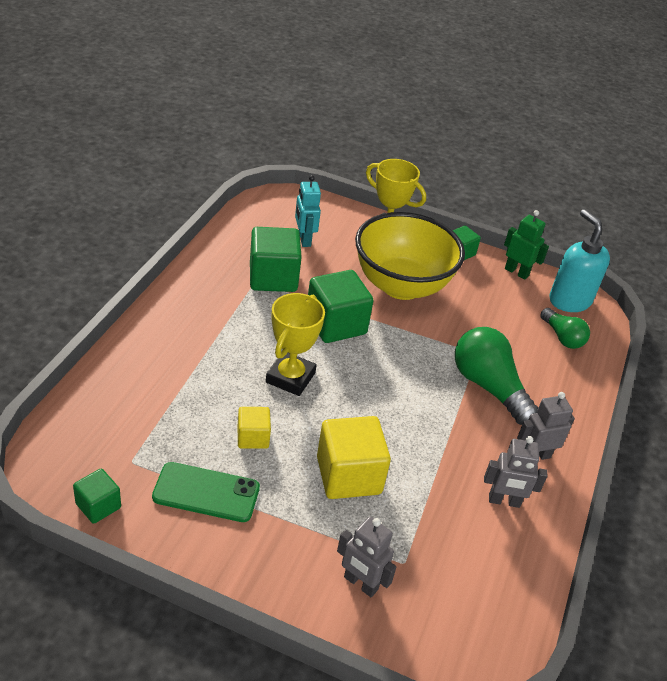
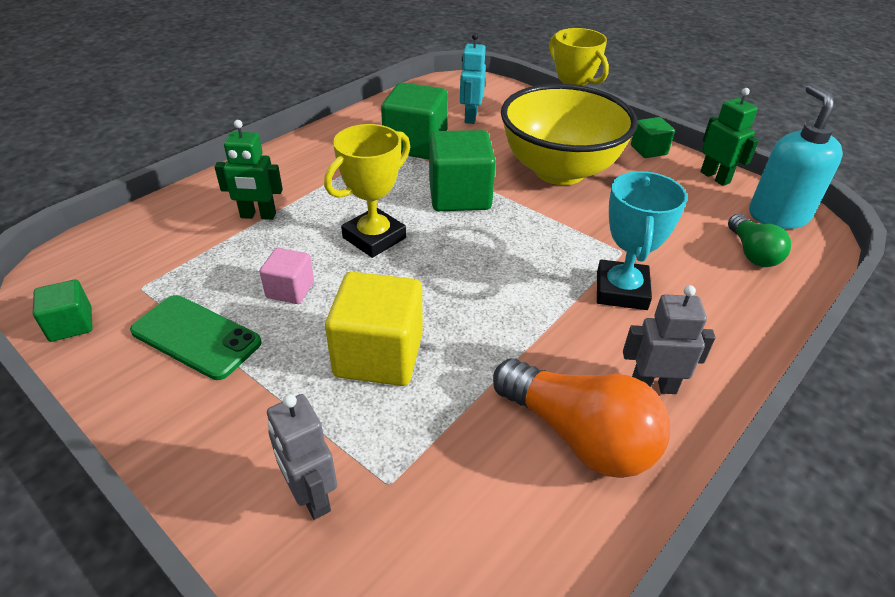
camera: 25 degrees right, 0 degrees up
(183, 375) = (258, 216): none -> green robot
(253, 437) = (290, 290): yellow cube -> pink cube
(488, 387) = (621, 290): green light bulb -> turquoise trophy
(504, 501) = (579, 436): grey robot -> orange light bulb

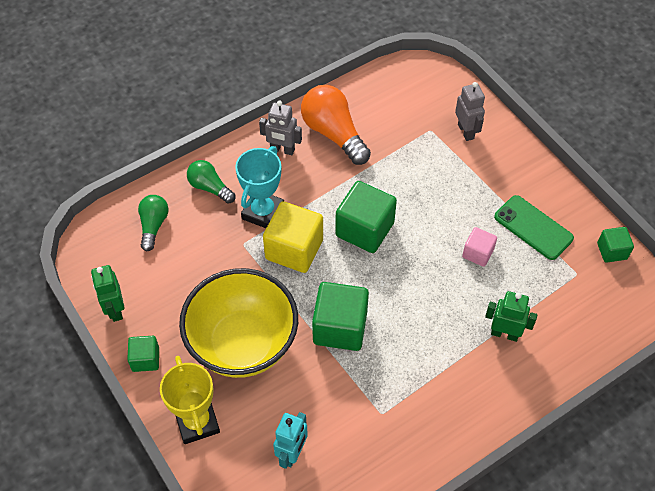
camera: 165 degrees left, 15 degrees up
(374, 238) = (416, 291): yellow trophy -> none
(379, 355) = (426, 195): yellow cube -> yellow cube (294, 249)
(415, 144) = (360, 411): green cube -> green cube (364, 229)
(721, 309) = (210, 187): none -> green light bulb
(778, 215) = (103, 257): turquoise soap dispenser -> none

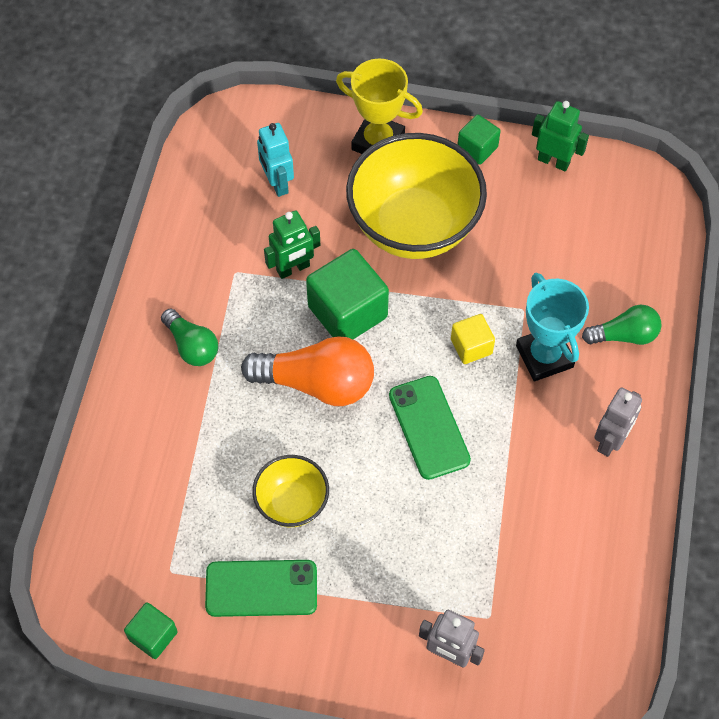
camera: 135 degrees right, 5 degrees up
(153, 225) = (622, 254): green light bulb -> green light bulb (192, 346)
(282, 150) = (610, 441): grey robot -> grey robot turned 150 degrees clockwise
(294, 249) = (471, 346): yellow cube -> yellow cube, size x0.54
(333, 133) = (584, 511): orange light bulb -> orange light bulb (317, 383)
(364, 229) = (429, 427): green cube -> green phone
(477, 253) = (292, 503): pink cube -> yellow bowl
(504, 333) = (190, 438): green robot -> green robot (293, 268)

